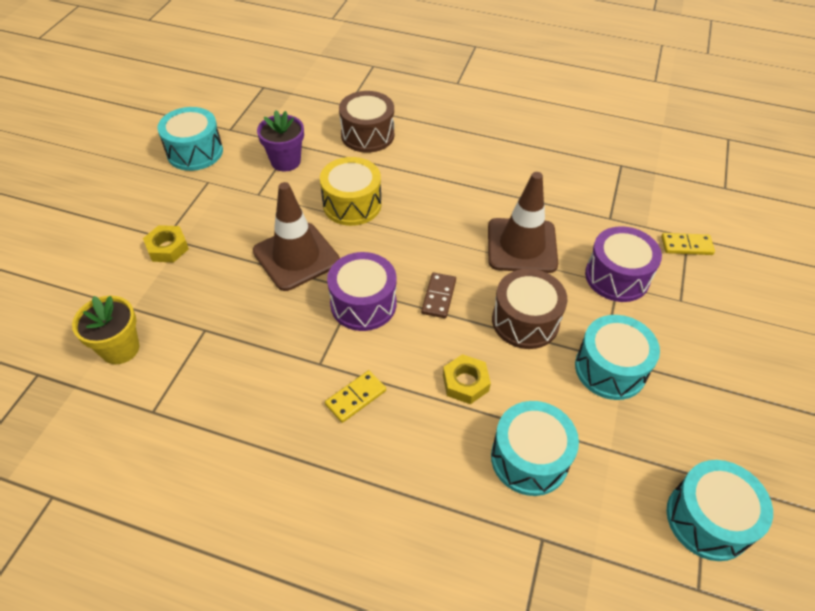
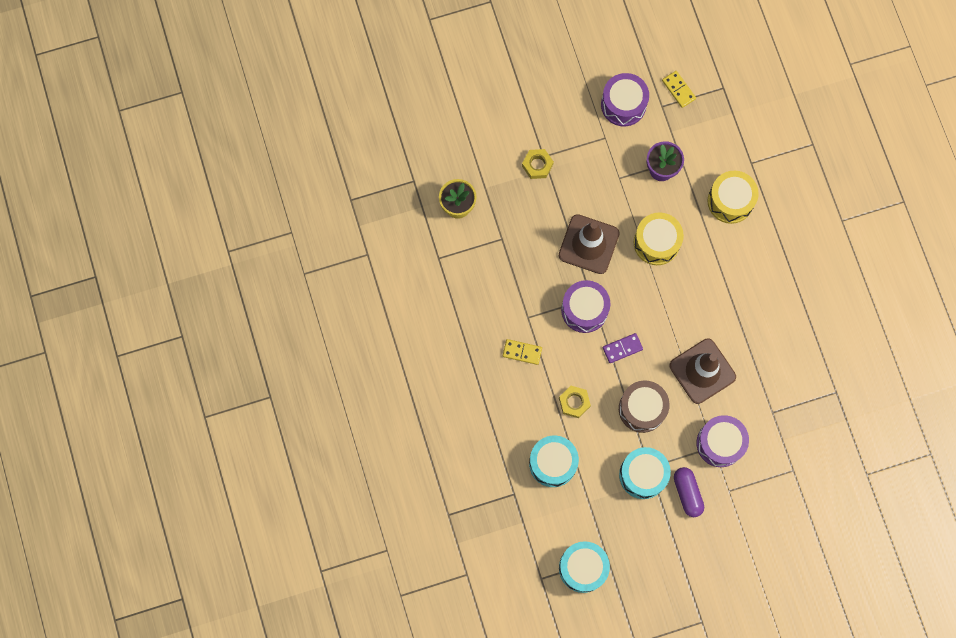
camera: 55 degrees right, 25 degrees up
(195, 152) = (623, 104): turquoise drum -> purple drum
(367, 135) = (730, 201): brown drum -> yellow drum
(439, 297) = (622, 348): brown domino -> purple domino
(661, 339) = (687, 493): none -> purple capsule
(686, 246) = (783, 473): yellow domino -> yellow domino (678, 90)

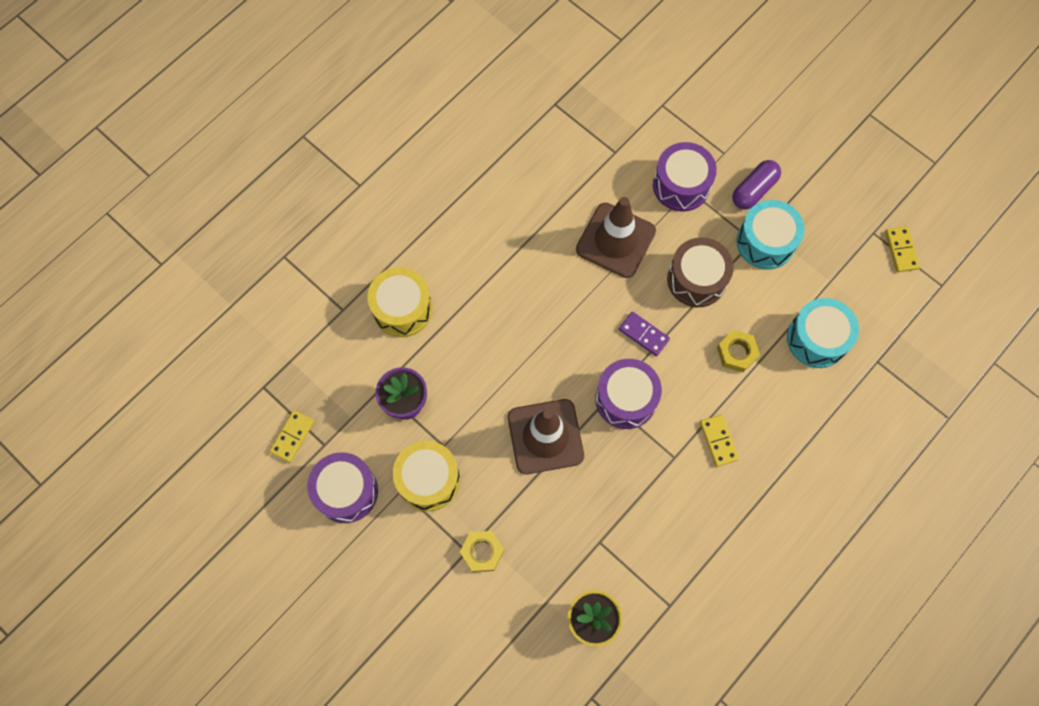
camera: 120 degrees left, 5 degrees down
(583, 568) = (901, 250): turquoise drum -> yellow domino
(656, 242) = (498, 362): yellow drum -> yellow drum (428, 479)

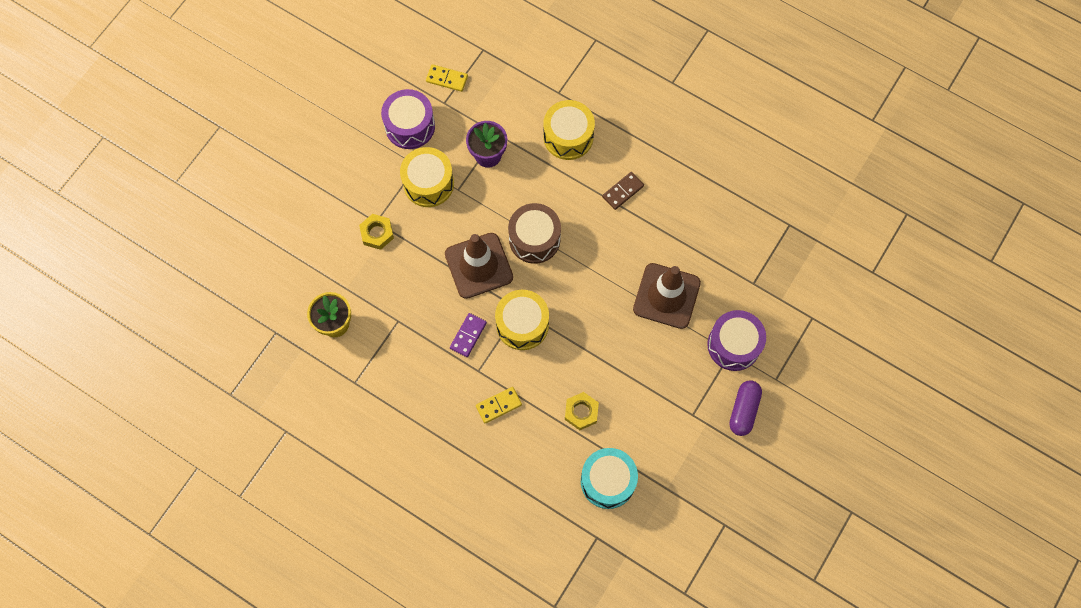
camera: 80 degrees right, 0 degrees up
(483, 262) = (623, 191): none -> brown domino
(626, 399) = (522, 324): purple drum -> yellow drum
(644, 334) = (583, 331): purple domino -> purple domino (468, 335)
(696, 279) = (644, 369): brown drum -> brown drum (534, 239)
(754, 190) = (743, 410): purple capsule -> purple capsule turned 75 degrees clockwise
(765, 242) = (693, 426): turquoise drum -> none
(901, 250) = (712, 552): yellow domino -> none

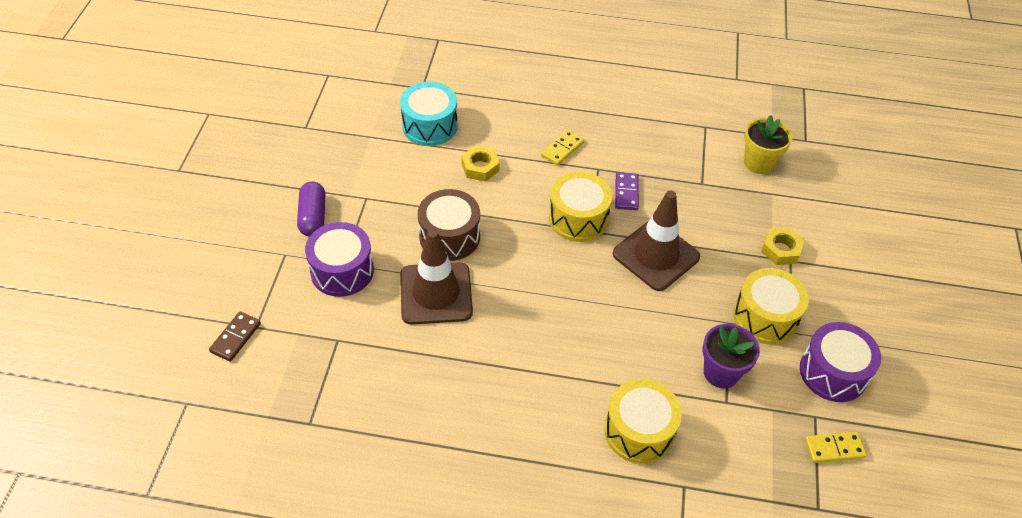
camera: 155 degrees right, 20 degrees down
(534, 239) = (612, 301): brown drum -> brown drum (449, 236)
(623, 191) = (537, 388): brown domino -> brown domino (235, 337)

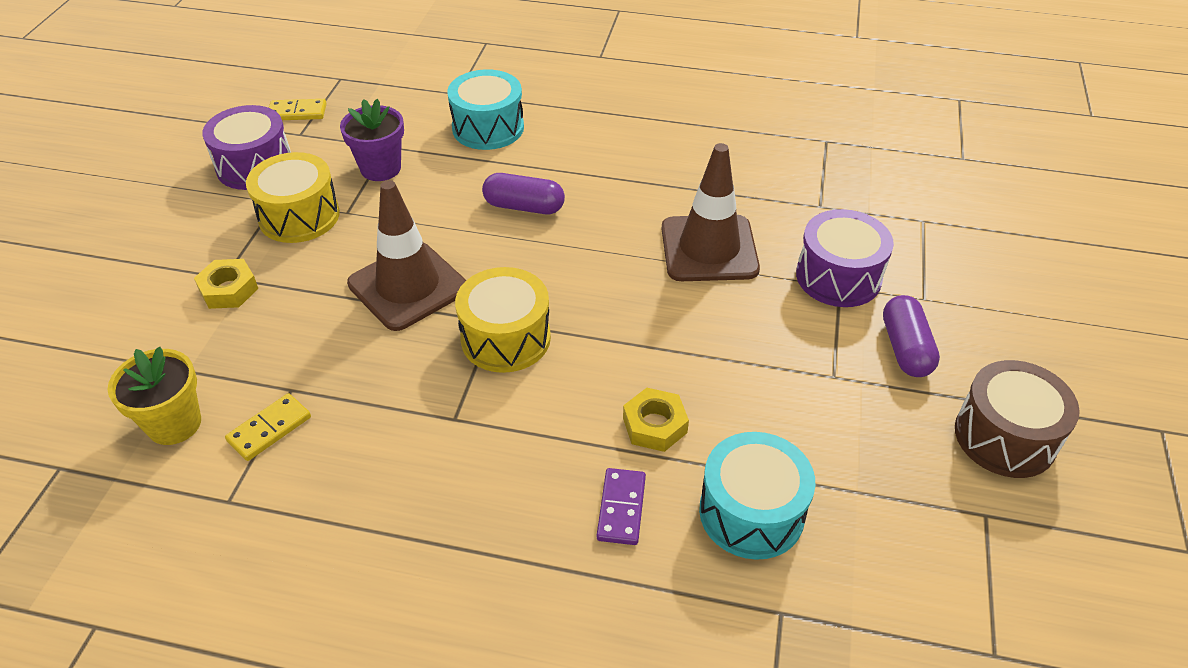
camera: 175 degrees left, 5 degrees down
(235, 337) = (941, 210): brown domino -> none
(449, 236) = (697, 316): brown drum -> brown drum (1005, 437)
(562, 149) = (509, 457): yellow domino -> yellow domino (269, 429)
(586, 332) = (524, 206): none -> purple capsule
(626, 193) = (420, 376): purple domino -> purple domino (621, 508)
(639, 431) = (488, 128): yellow drum -> turquoise drum

